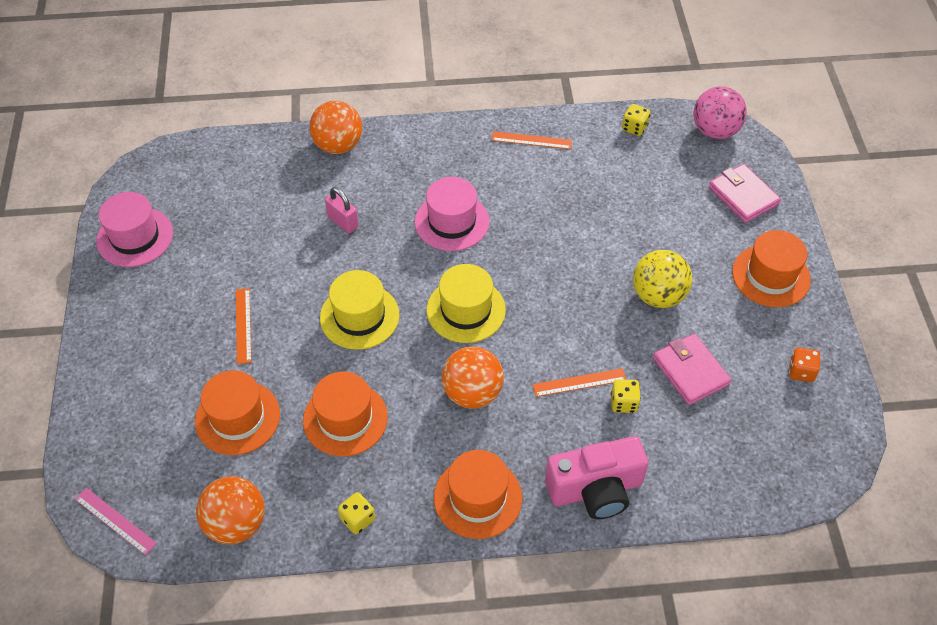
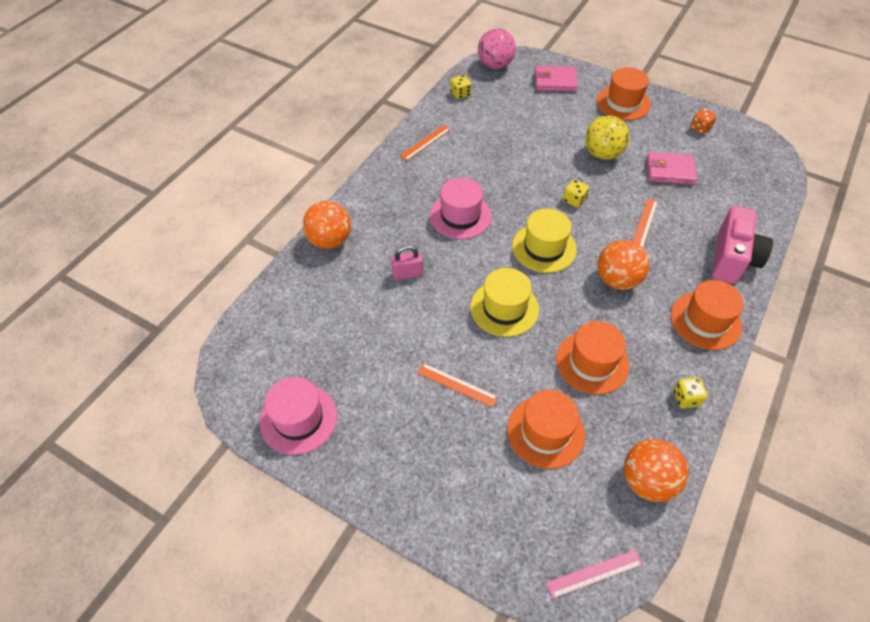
camera: 55 degrees left, 0 degrees up
(624, 403) = (674, 211): yellow dice -> yellow dice (574, 200)

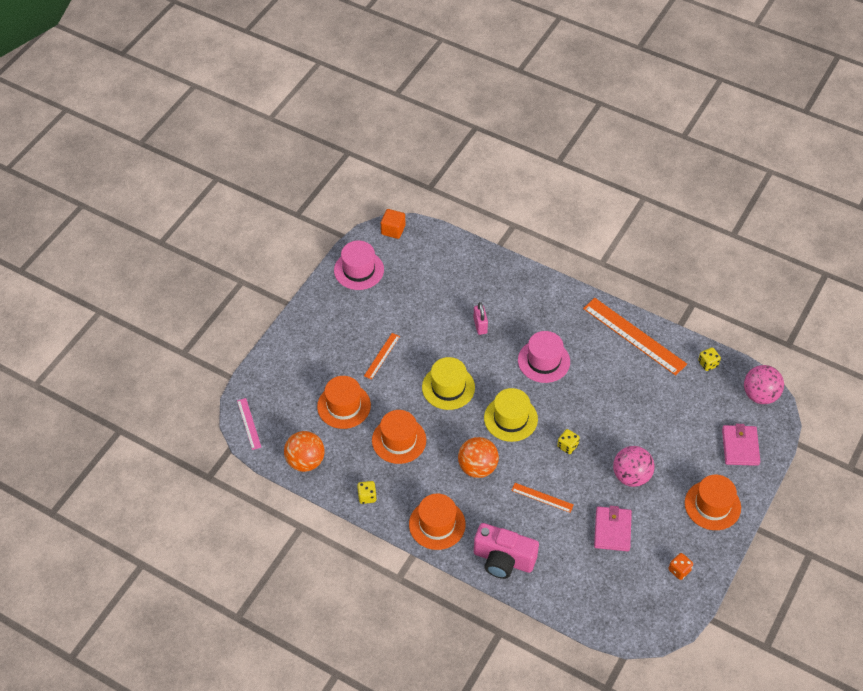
camera: 90 degrees right, 0 degrees up
(229, 374) = (393, 230): none -> orange cube
(330, 240) = (512, 275): orange ball -> none
(425, 142) = (634, 336): orange ruler -> orange ruler, size x2.03
(602, 154) = (631, 476): yellow ball -> pink ball

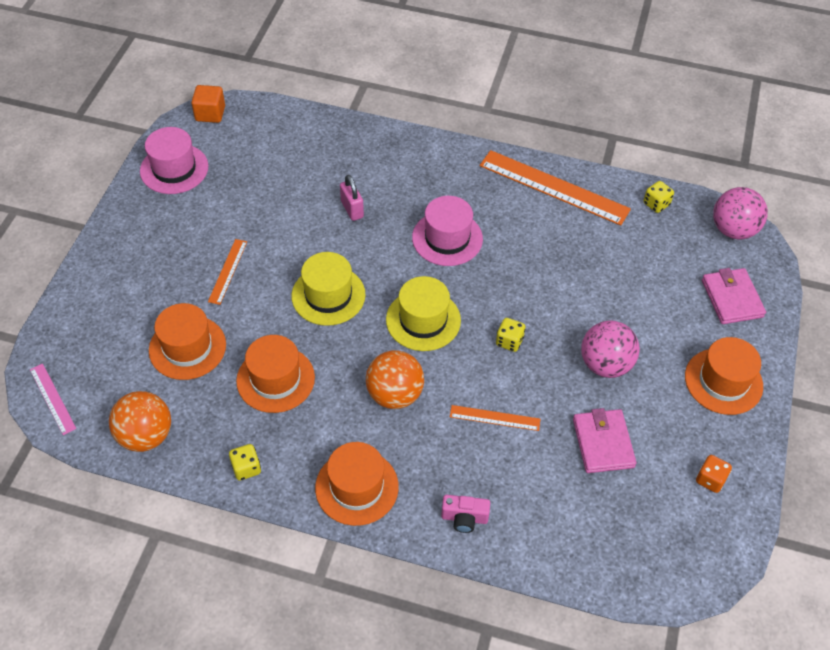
camera: 15 degrees left, 0 degrees up
(503, 559) = (464, 518): pink camera -> pink camera, size x0.51

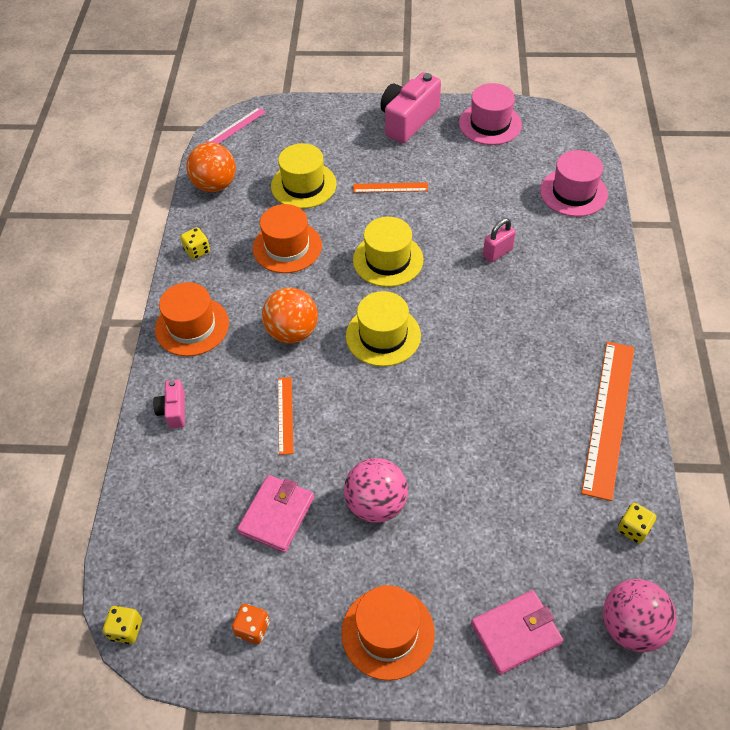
camera: 80 degrees right, 0 degrees up
(132, 233) = (408, 120): none -> pink camera
(187, 347) = (303, 185): orange hat -> yellow hat
(210, 113) = (567, 127): orange cube -> none
(447, 238) = (492, 334): pink hat -> pink hat (573, 192)
(509, 341) = (379, 411): yellow dice -> yellow dice (126, 629)
(603, 443) = (277, 515): pink wallet -> pink wallet turned 45 degrees counterclockwise

